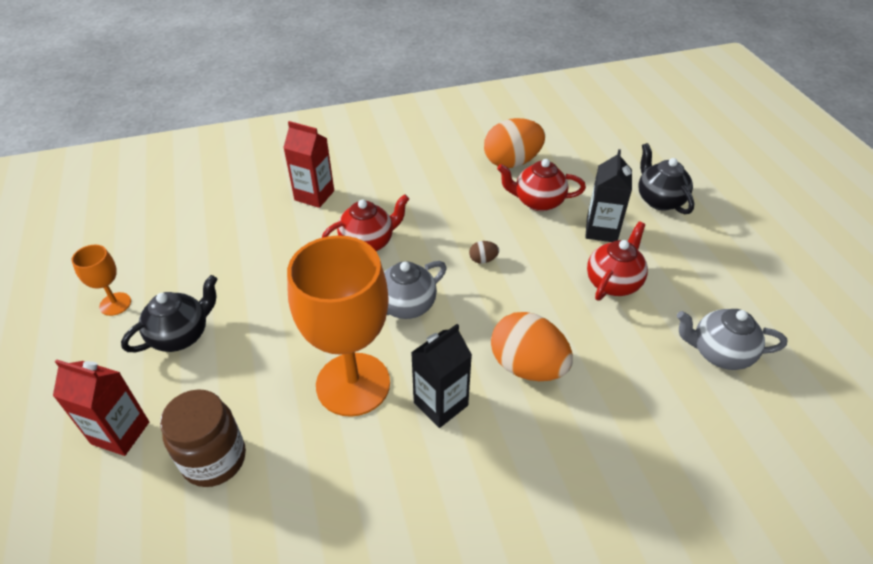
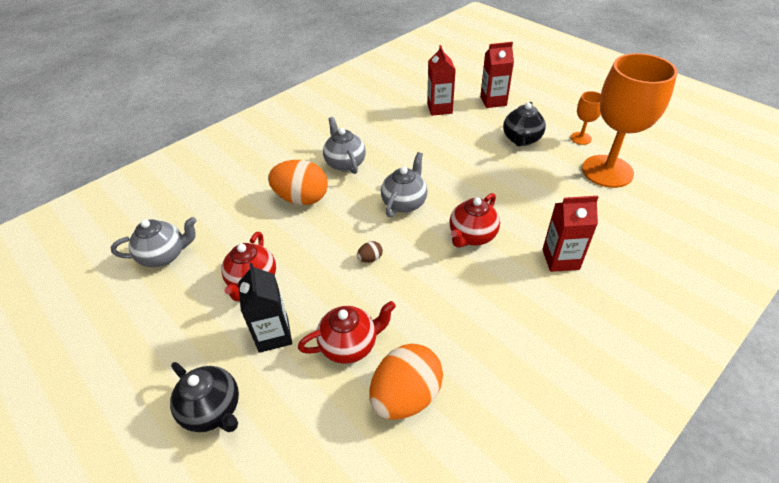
camera: 155 degrees right, 0 degrees up
(214, 459) = (439, 108): brown jar -> red carton
(353, 384) = (401, 154): orange goblet -> orange goblet (607, 171)
(441, 404) = (345, 163): black carton -> grey teapot

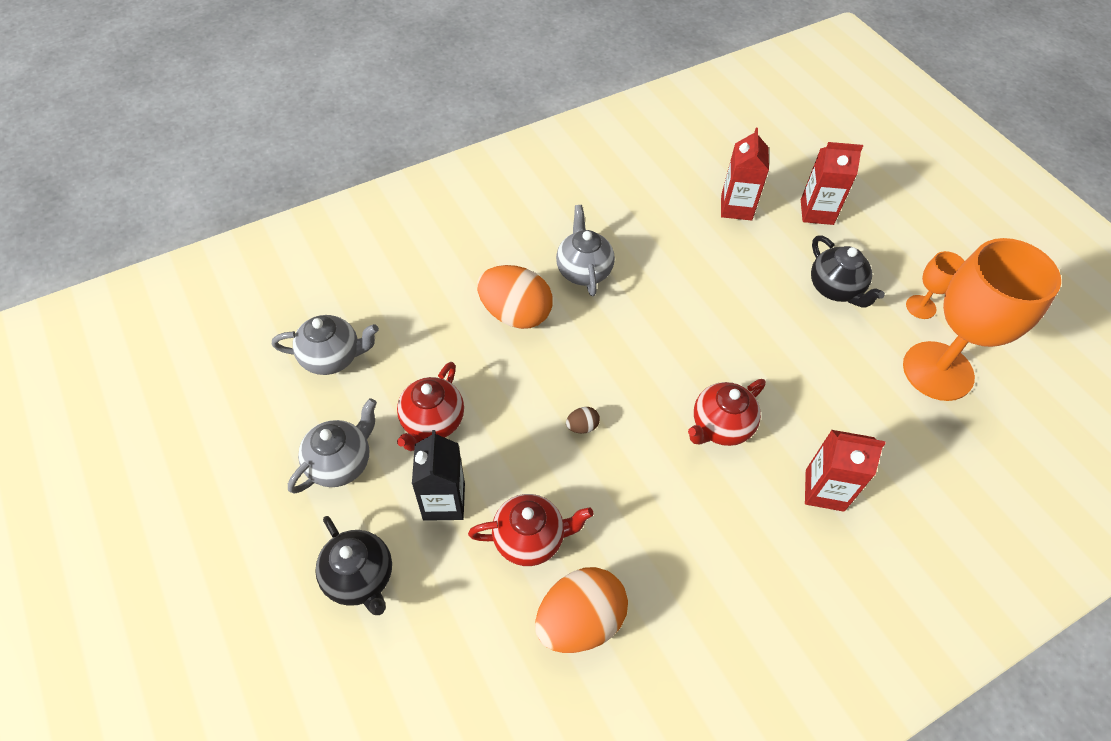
camera: 10 degrees right, 10 degrees up
(404, 203) = (646, 353): grey teapot -> grey teapot (341, 463)
(521, 139) = (835, 289): black teapot -> black teapot turned 60 degrees counterclockwise

